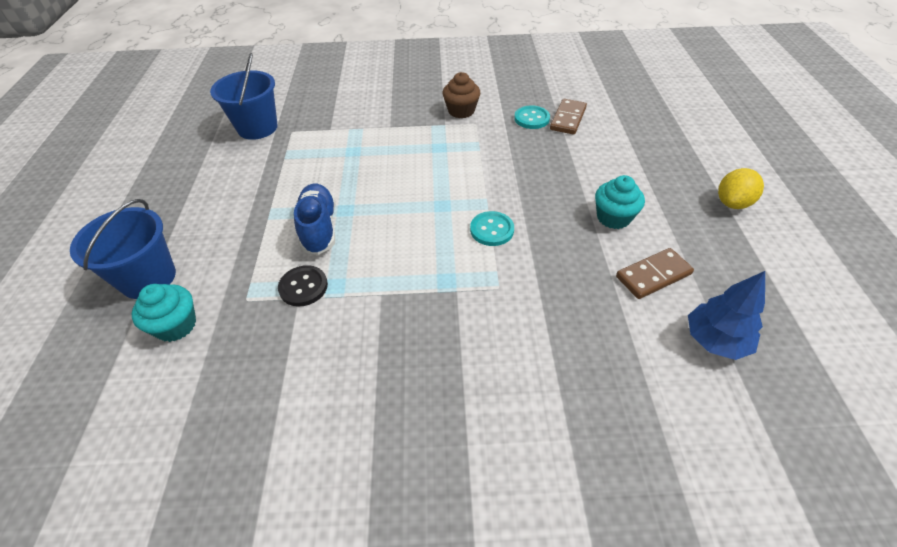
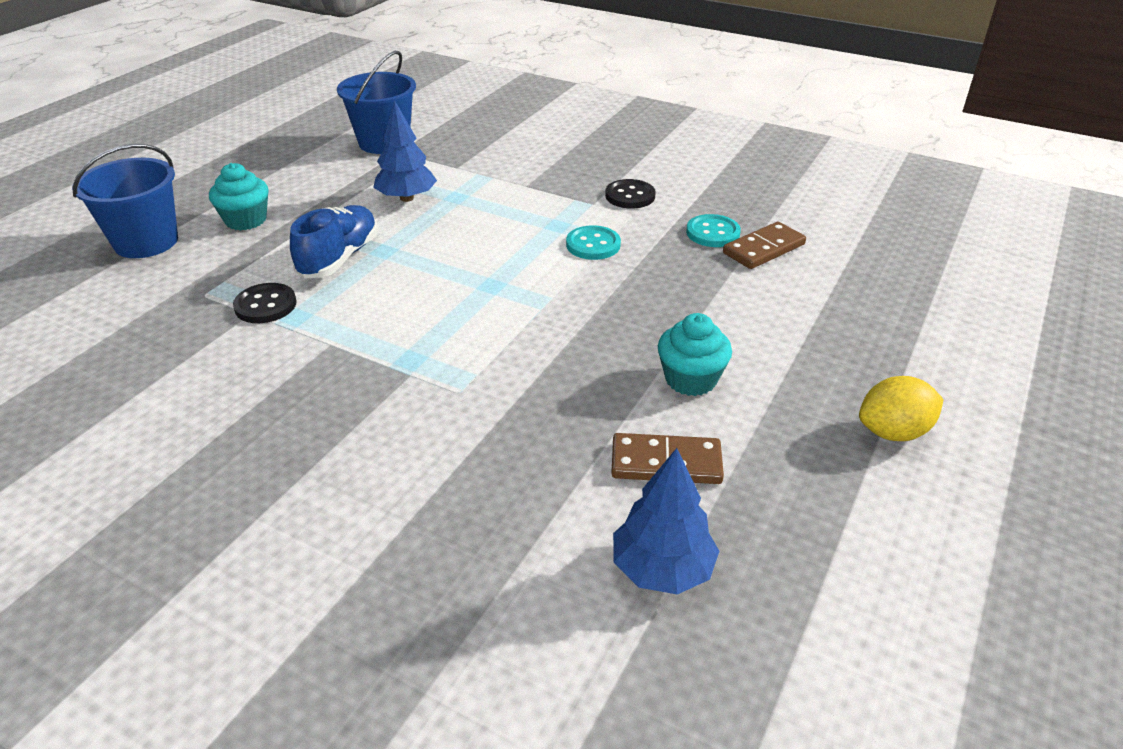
camera: 30 degrees right, 10 degrees down
(176, 325) = (126, 291): turquoise cupcake -> turquoise cupcake (246, 220)
(319, 164) = (407, 198): none -> blue tree
(461, 111) = (630, 196): brown cupcake -> black button
(492, 230) = (520, 332): turquoise button -> turquoise button (593, 245)

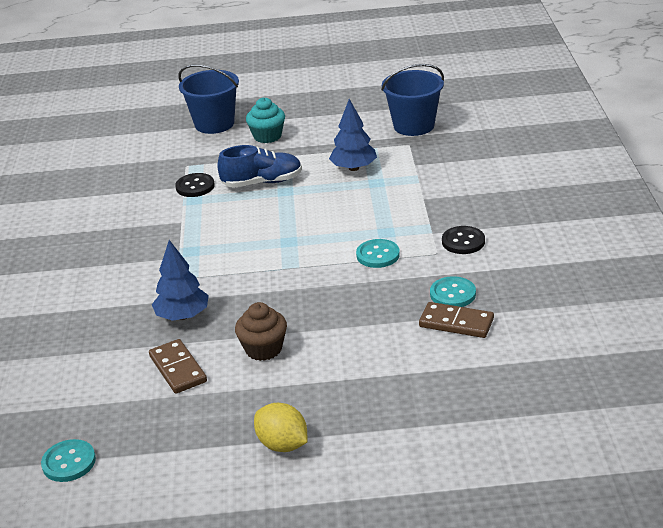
camera: 60 degrees right, 5 degrees down
(662, 569) = (95, 398): blue tree -> blue tree (183, 316)
(690, 379) = (263, 349): turquoise cupcake -> brown cupcake
(800, 654) = (69, 462): none -> turquoise button

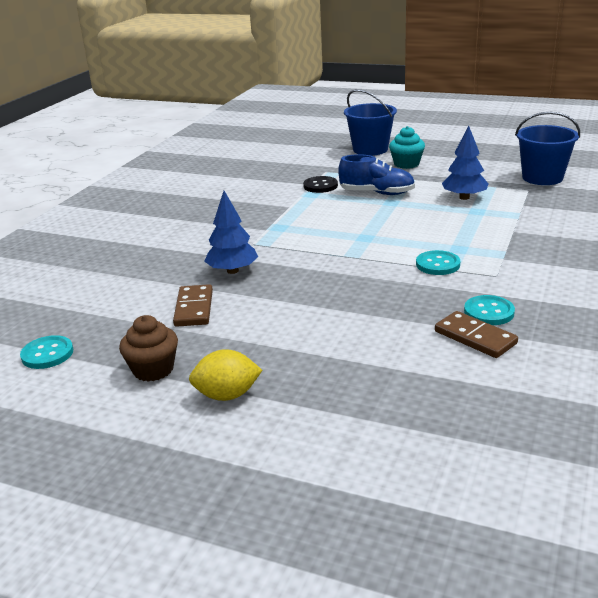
camera: 25 degrees right, 5 degrees down
(263, 349) = (277, 312): brown cupcake -> brown cupcake (153, 369)
(282, 444) = (227, 395): yellow lemon -> yellow lemon turned 75 degrees counterclockwise
(463, 242) = (530, 272): black button -> none

